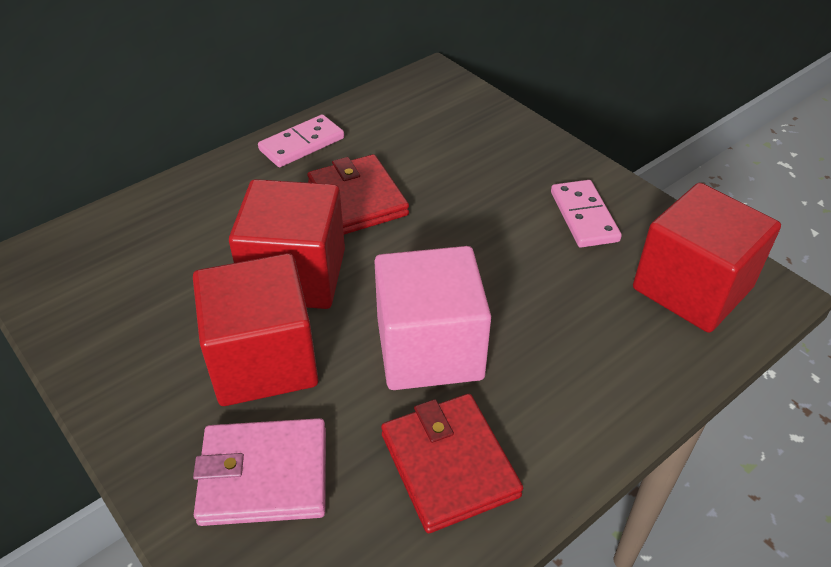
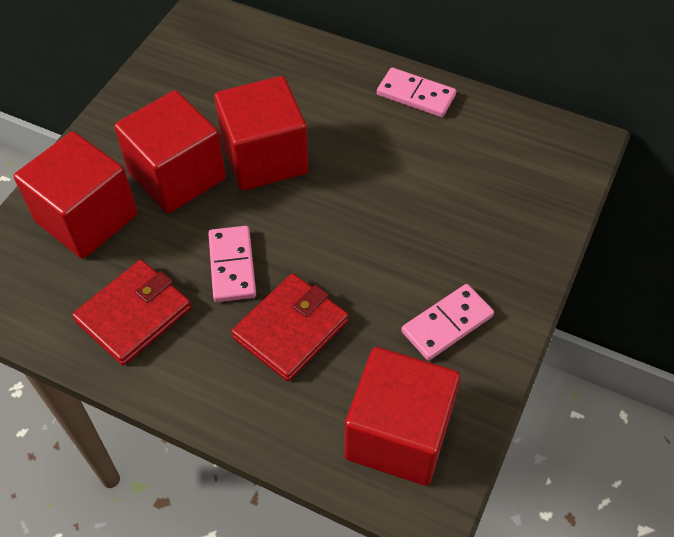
camera: 65 degrees right, 10 degrees up
(264, 475) = (87, 218): pink wallet -> red cube
(357, 199) = (370, 158): red wallet -> red wallet (290, 329)
(429, 349) = (232, 266): pink cube -> pink domino

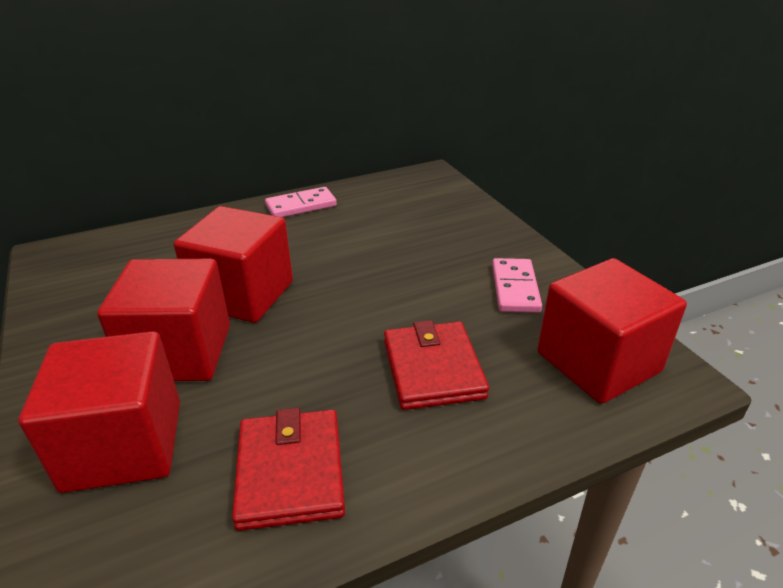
camera: 50 degrees left, 20 degrees down
(232, 266) = (324, 369): pink domino -> none

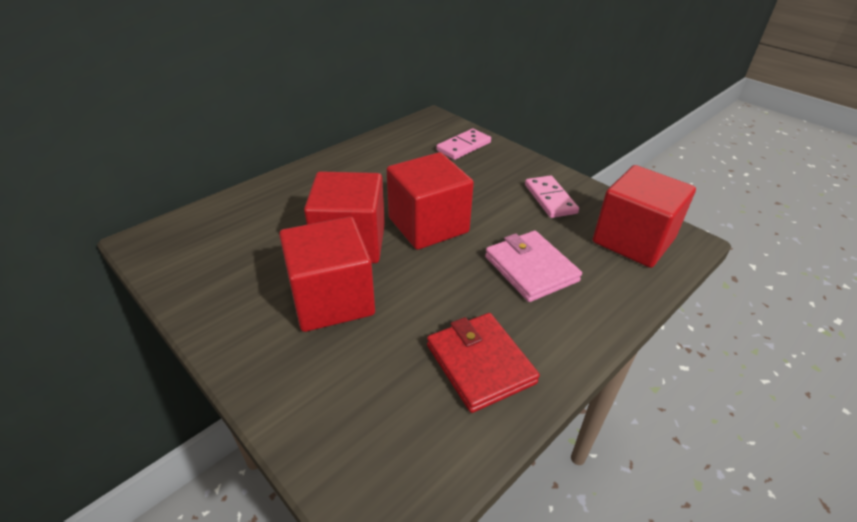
camera: 20 degrees left, 5 degrees up
(124, 445) = (340, 379): red cube -> red cube (428, 225)
(301, 205) = (346, 161): pink domino -> pink domino (463, 146)
(433, 369) = (531, 269): red wallet -> pink wallet

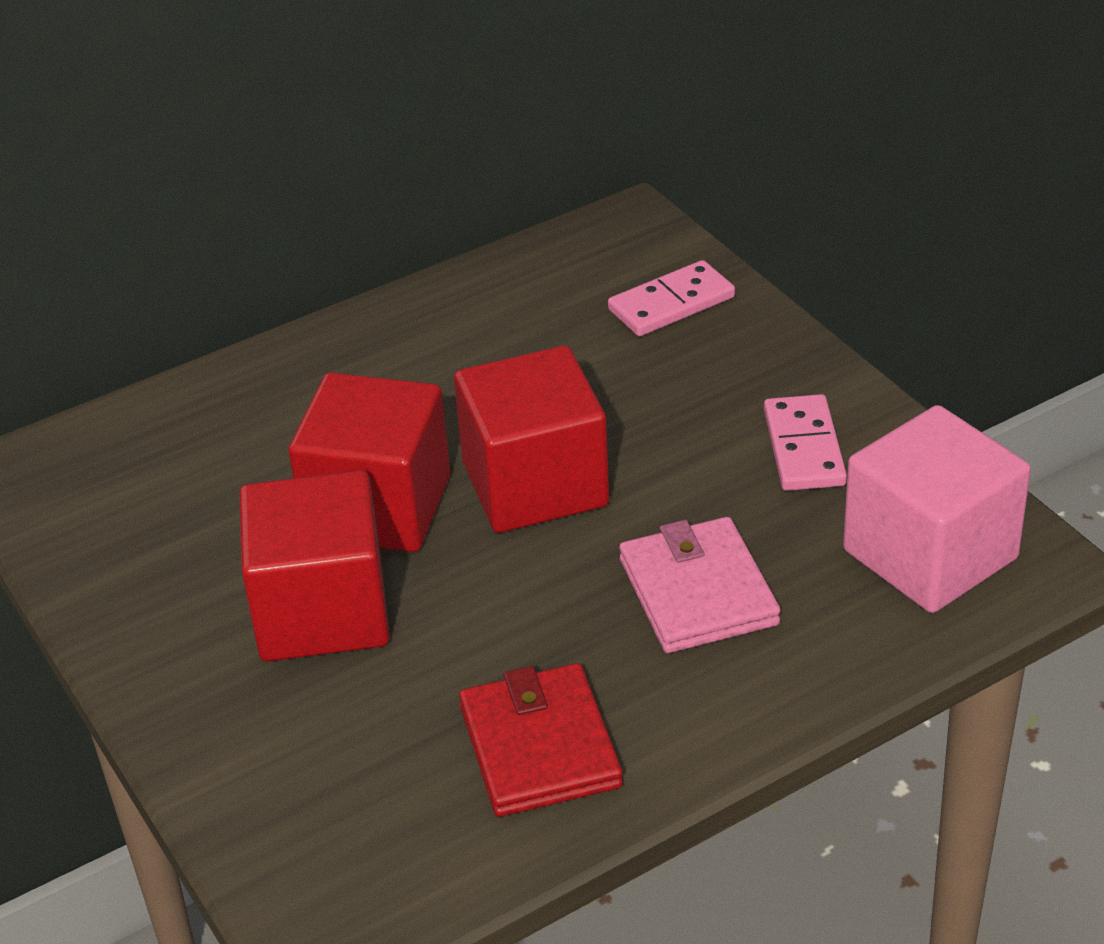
camera: 15 degrees right, 0 degrees up
(633, 240) = (930, 554): red cube -> pink cube

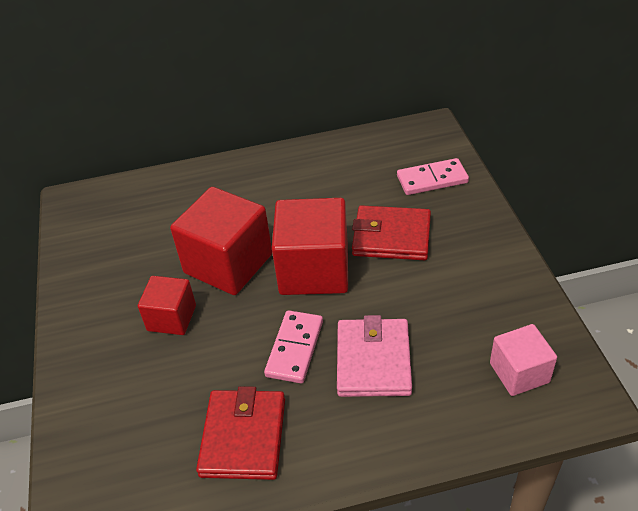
camera: 20 degrees right, 5 degrees up
(322, 611) = (172, 318): red cube -> red cube, size x0.57
(643, 406) = (391, 236): none -> red wallet
(803, 448) = (470, 283): pink domino -> pink domino (294, 348)
(930, 554) = (519, 372): pink cube -> pink cube, size x0.57

